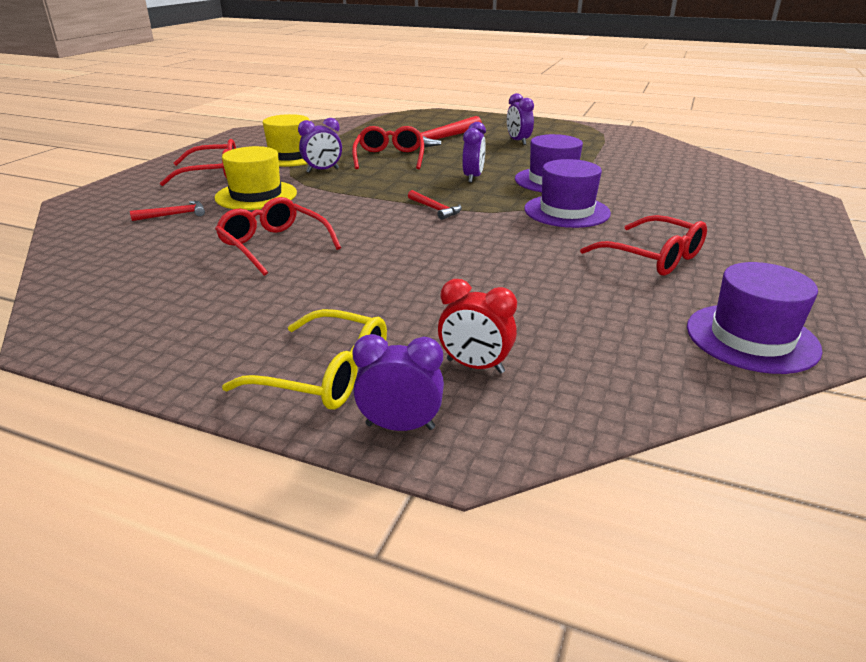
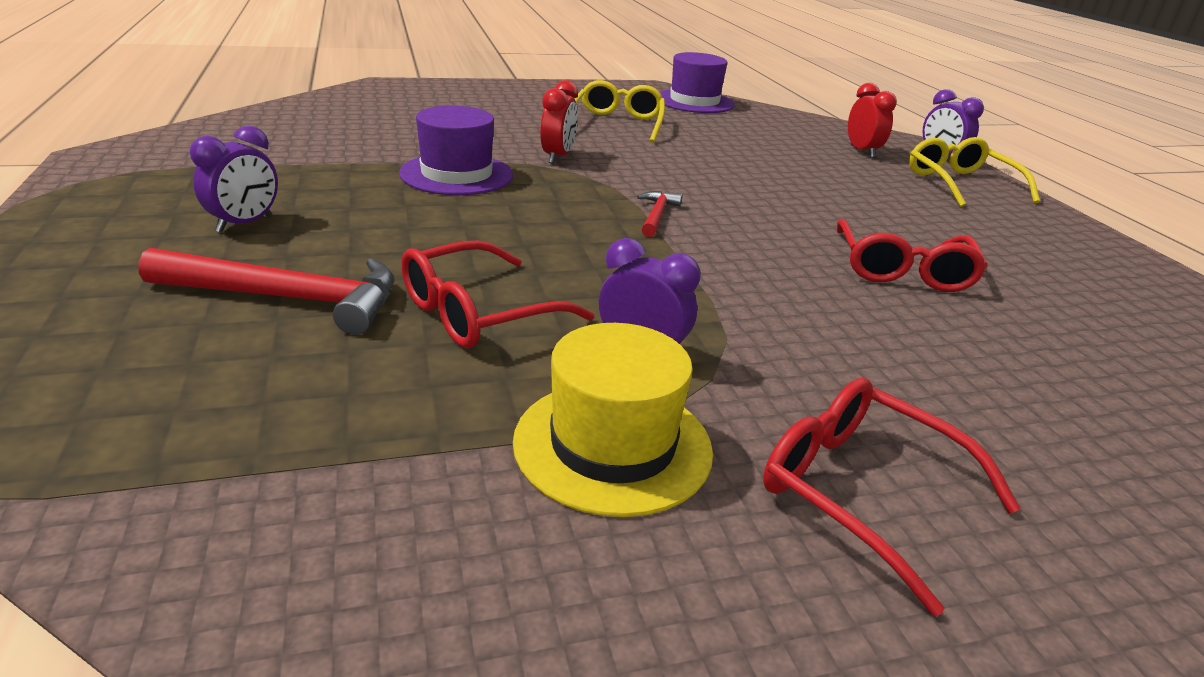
camera: 130 degrees left, 0 degrees up
(174, 215) = (1014, 393): red hammer -> none
(256, 195) = (837, 360): yellow hat -> none
(473, 177) = (506, 219): purple clock -> none
(566, 211) = (558, 157): purple hat -> red clock
(652, 257) = (617, 124): red glasses -> yellow glasses

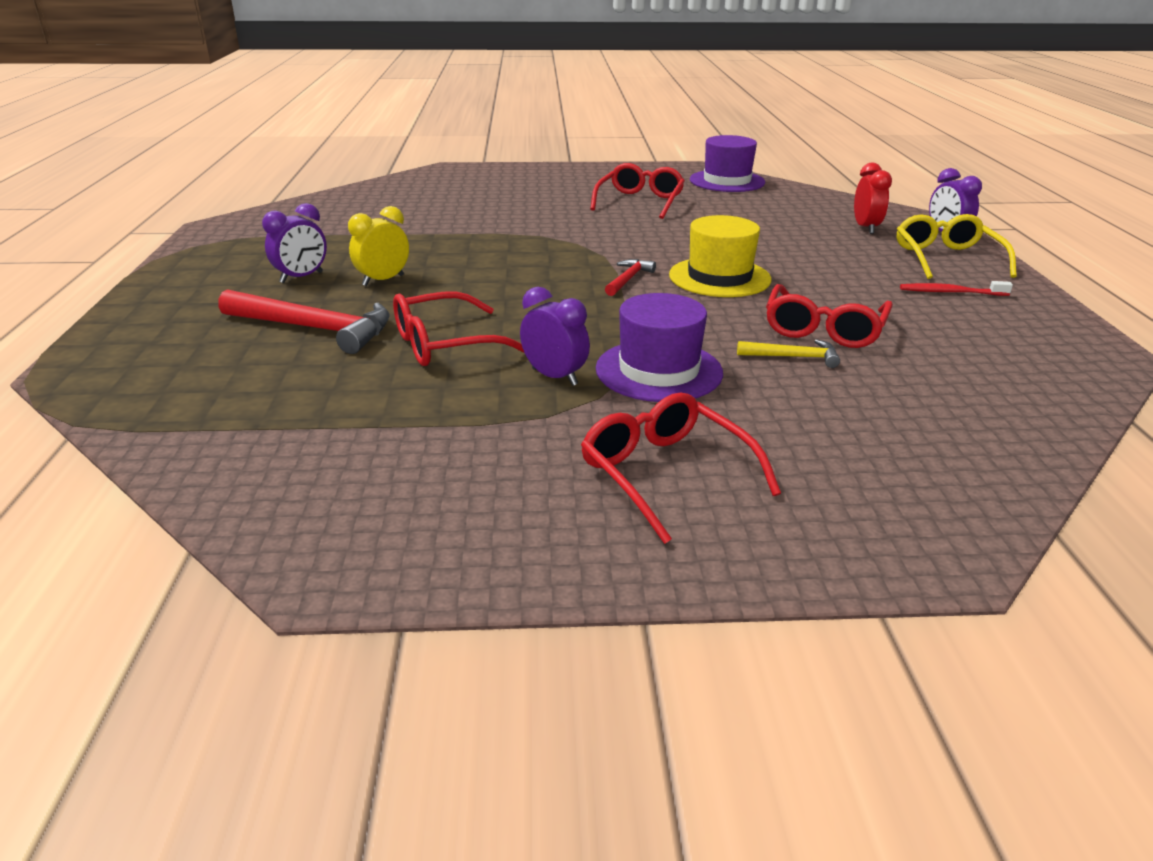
camera: 15 degrees right, 0 degrees up
(358, 225) = (383, 280): none -> yellow clock
(456, 174) = (476, 244): purple hat -> purple hat (659, 371)
(558, 157) = (569, 231): red clock -> none
(613, 445) = (499, 432): yellow hat -> yellow hat (719, 277)
(617, 124) = (639, 202): yellow glasses -> red glasses
(896, 307) = (793, 357): none -> yellow hammer
(992, 221) = (951, 292): none -> red toothbrush

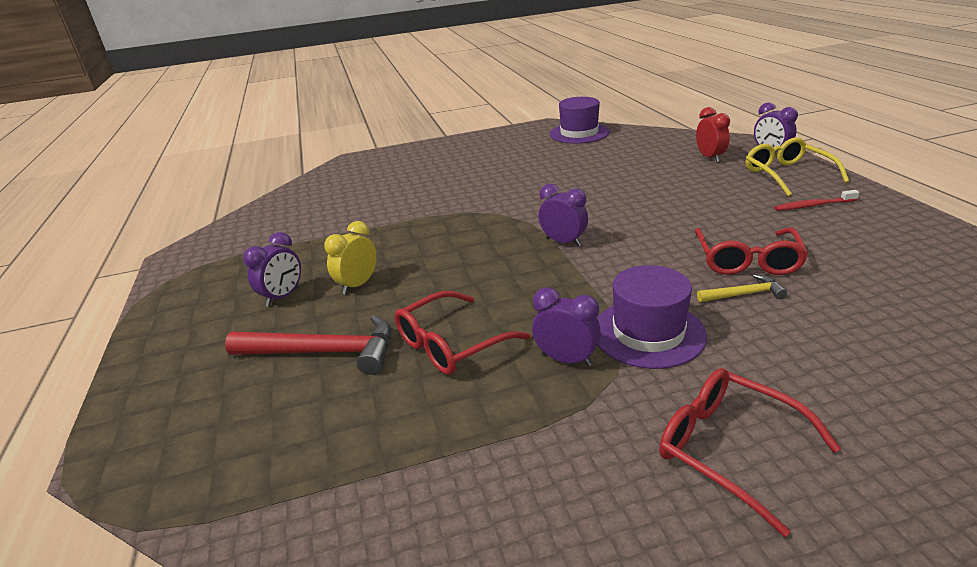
camera: 10 degrees left, 0 degrees up
(628, 279) = (563, 242): red hammer -> purple clock
(639, 202) = (525, 164): red glasses -> none
(719, 277) = (633, 226): yellow hat -> none

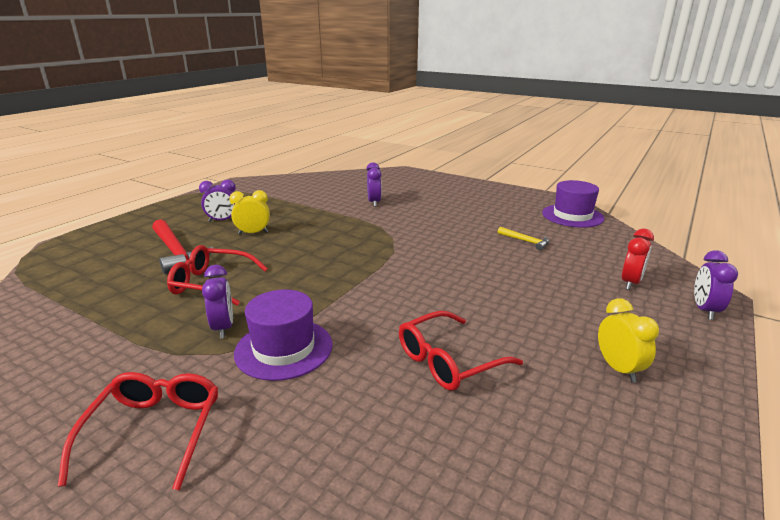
camera: 45 degrees right, 5 degrees down
(563, 242) = (380, 273): purple clock -> purple clock (374, 202)
(744, 294) = (386, 376): yellow hammer -> yellow hammer (525, 241)
(787, 175) = (667, 334): yellow glasses -> none
(813, 205) = (618, 369): red toothbrush -> yellow clock

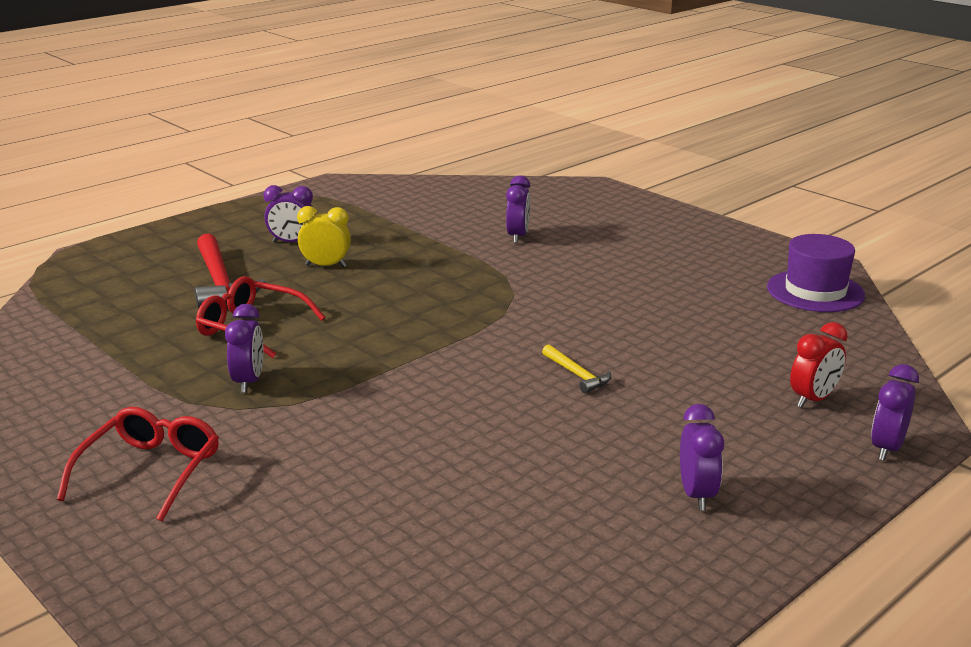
camera: 15 degrees right, 0 degrees up
(284, 348) = (308, 414): purple hat -> none
(449, 361) = (493, 455): red glasses -> none
(525, 241) = (706, 322): yellow hammer -> yellow hammer (577, 375)
(618, 369) = (697, 494): yellow clock -> purple clock

